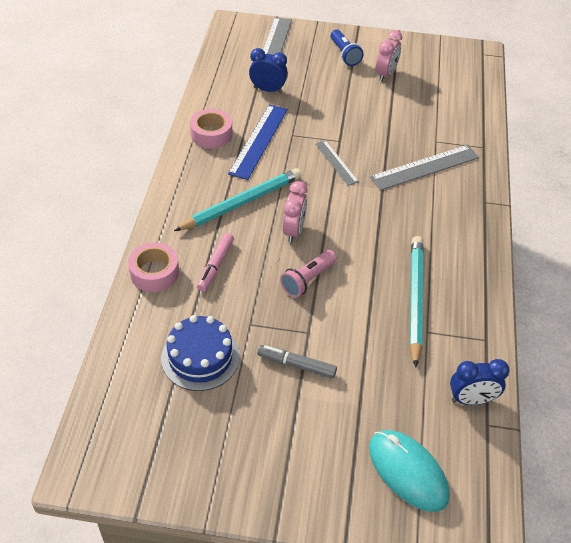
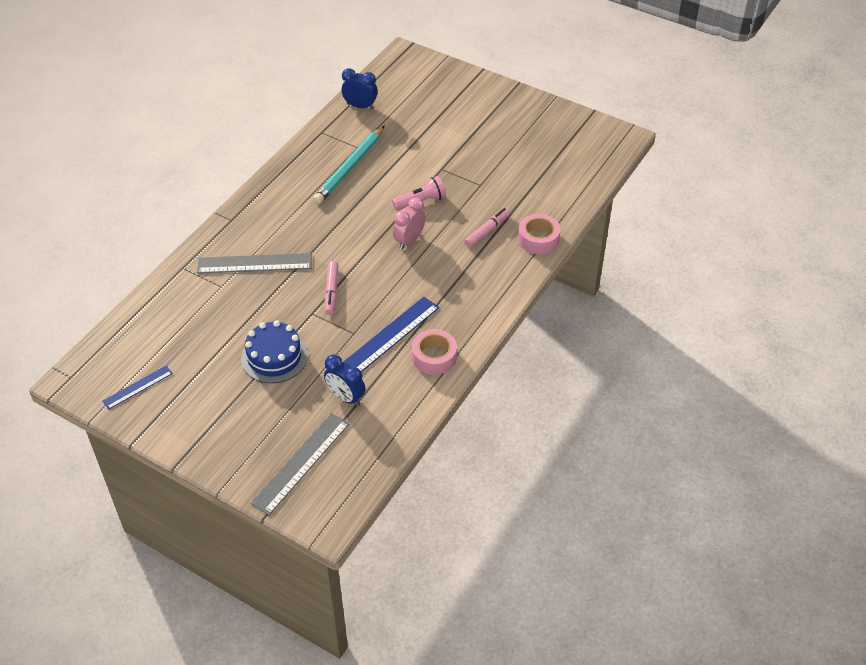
camera: 155 degrees left, 0 degrees up
(200, 357) = (525, 174): blue cake -> blue cake (274, 357)
(242, 202) = (440, 277): turquoise pencil -> none
(296, 365) = (461, 152): grey marker -> none
(336, 162) = (331, 291): grey ruler -> pink marker
(344, 54) = (226, 424): blue flashlight -> none
(385, 74) = (203, 380): pink clock -> none
(407, 471) = (426, 87): turquoise mouse -> none
(429, 59) = (137, 387): none -> blue ruler

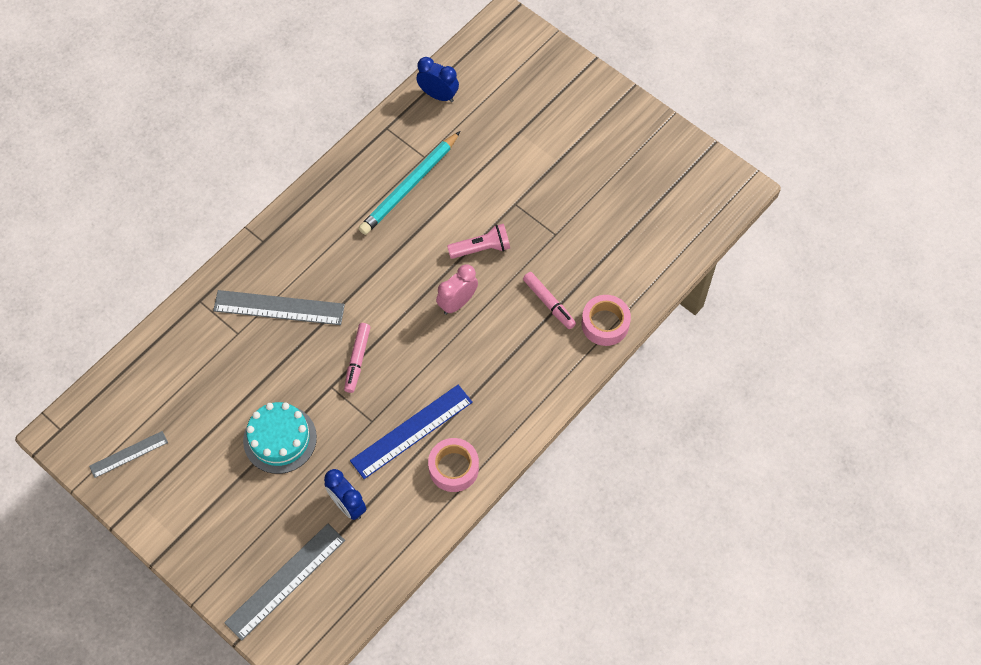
camera: 10 degrees right, 15 degrees up
(137, 387) = (128, 454): blue ruler -> grey ruler
(274, 357) = (280, 439): blue cake -> turquoise cake
(487, 231) = (549, 303): pink marker -> pink marker turned 90 degrees clockwise

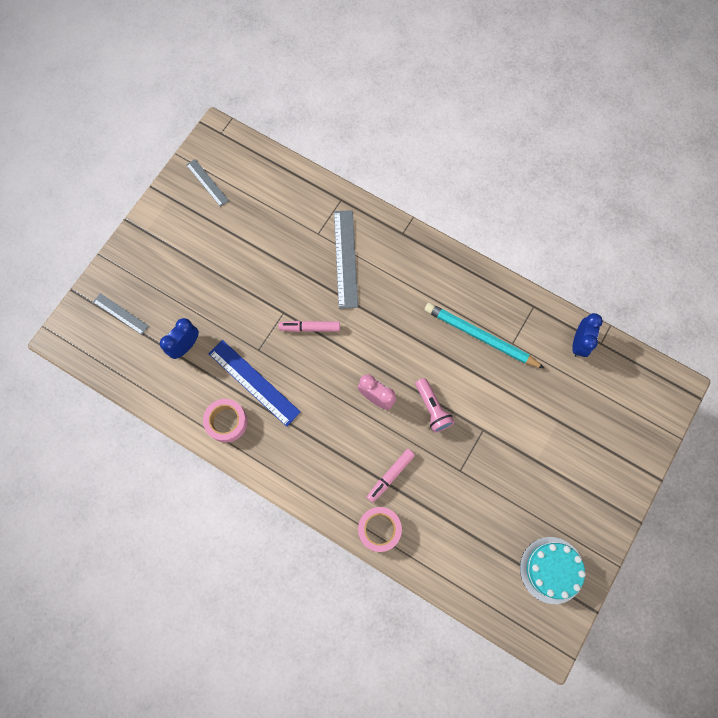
camera: 80 degrees right, 10 degrees up
(280, 439) = (234, 284): turquoise cake -> turquoise cake (552, 570)
(285, 581) = (121, 313): grey ruler -> grey ruler, size x0.58

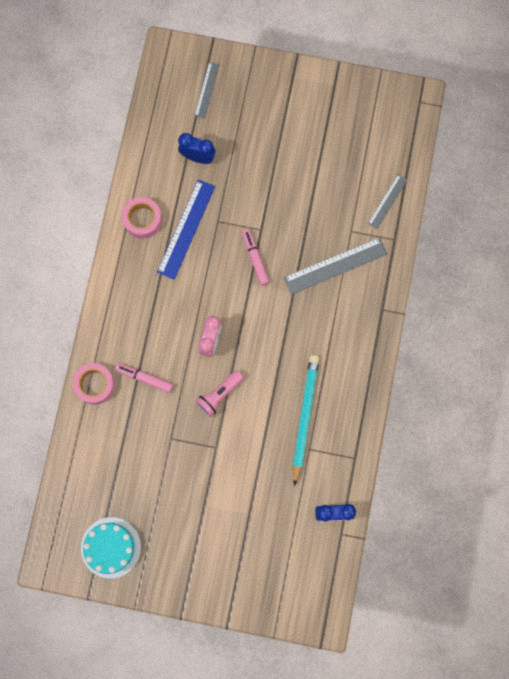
camera: 70 degrees right, 5 degrees up
(207, 182) = (363, 111): grey ruler -> grey ruler (387, 201)

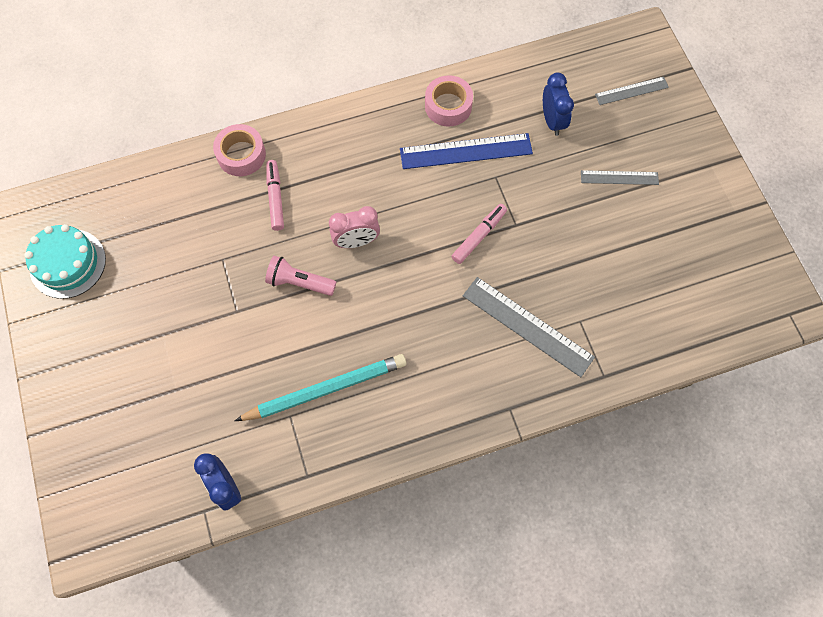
camera: 60 degrees right, 10 degrees down
(387, 201) = (644, 343): grey ruler -> grey ruler (619, 178)

